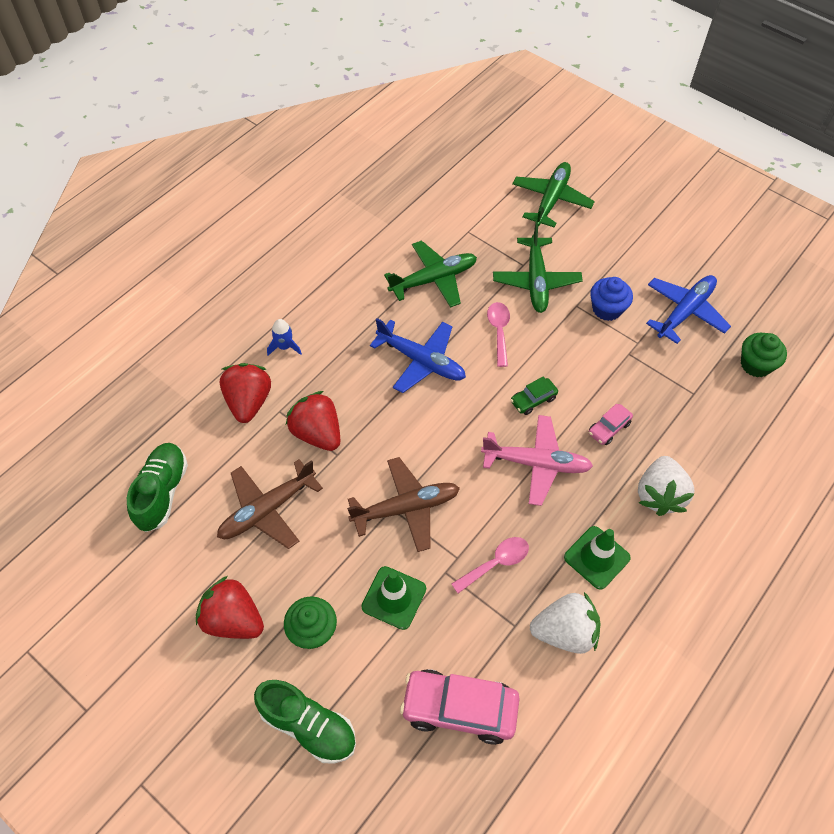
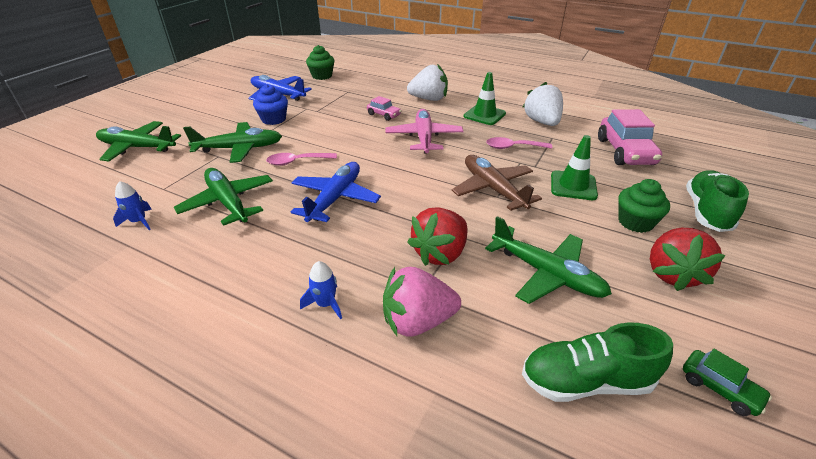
camera: 100 degrees left, 20 degrees down
(248, 402) = (417, 321): red strawberry -> pink strawberry
(267, 509) = (546, 273): brown plane -> green plane
(419, 224) = (139, 221): none -> blue rocket
(495, 563) = (513, 147): pink spoon -> pink spoon turned 45 degrees counterclockwise
(533, 400) = (367, 142): green car -> green car (719, 388)

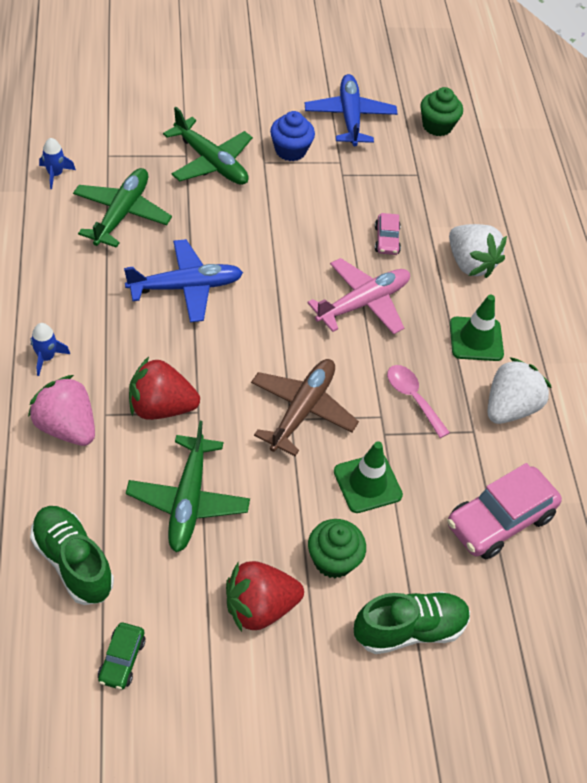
camera: 50 degrees right, 15 degrees up
(138, 148) = (152, 88): green plane -> none
(297, 162) = (224, 221): pink spoon -> none

